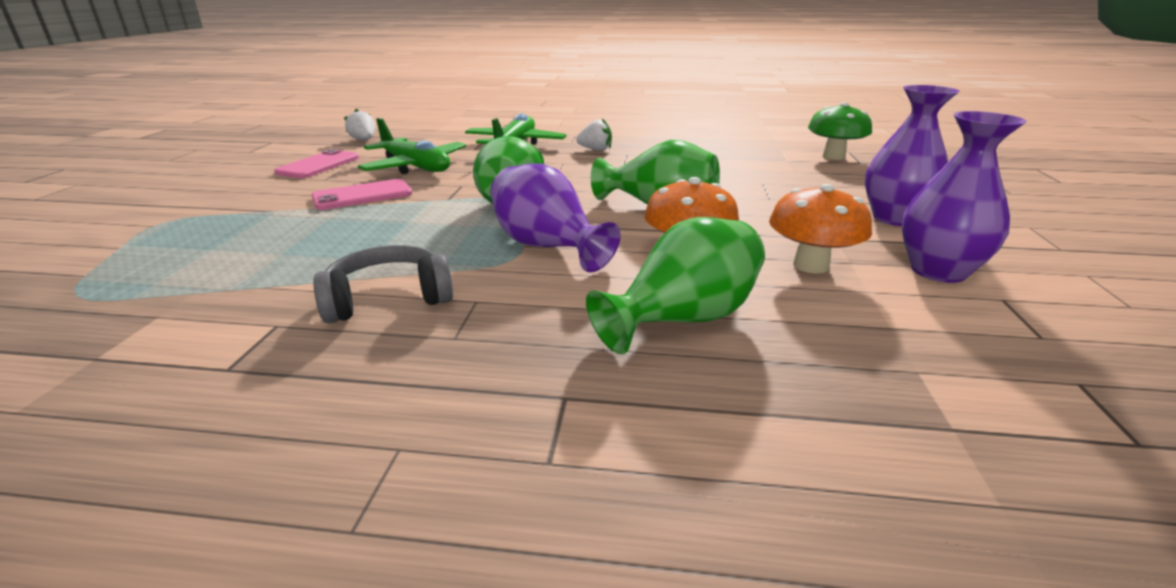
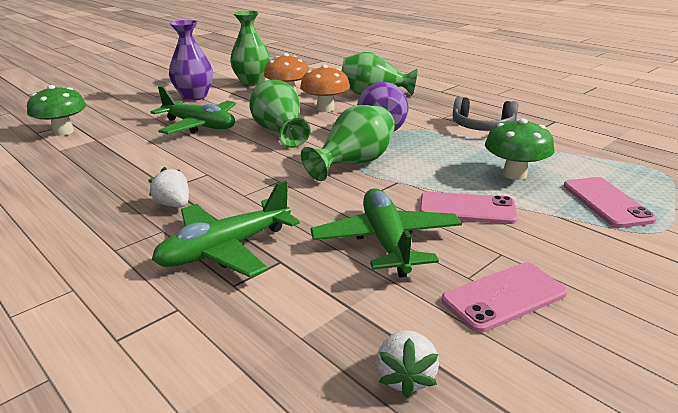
camera: 140 degrees left, 0 degrees up
(206, 233) = (606, 202): none -> pink phone
(317, 235) = (514, 174): none -> green mushroom
(753, 190) = (199, 126): none -> green plane
(938, 271) = (252, 83): purple vase -> green vase

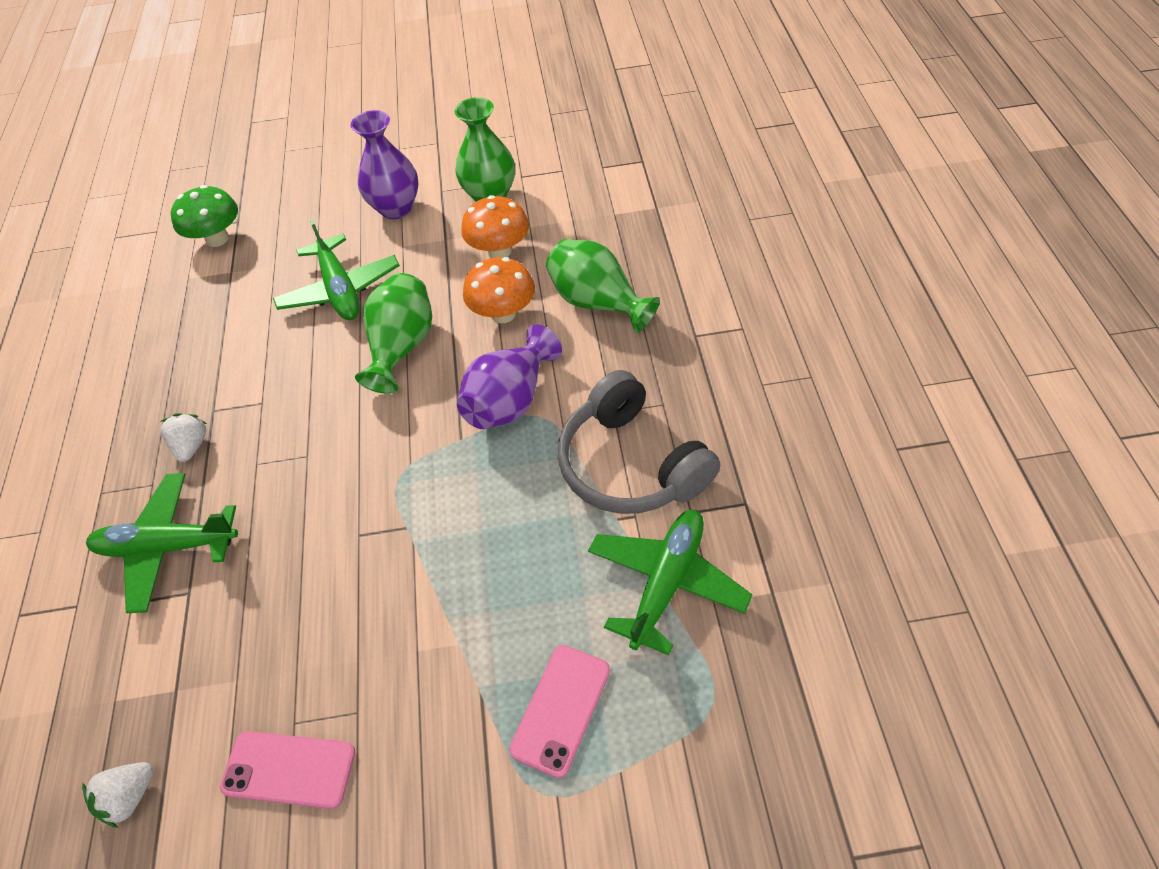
camera: 40 degrees right, 25 degrees up
(354, 163) = (403, 464): green vase -> none
(386, 242) = (288, 624): green plane -> green plane (666, 583)
(467, 209) = (412, 622): pink phone -> none
(482, 127) = (631, 464): grey headphones -> grey headphones, size x1.54
(514, 174) = (536, 592): green mushroom -> none

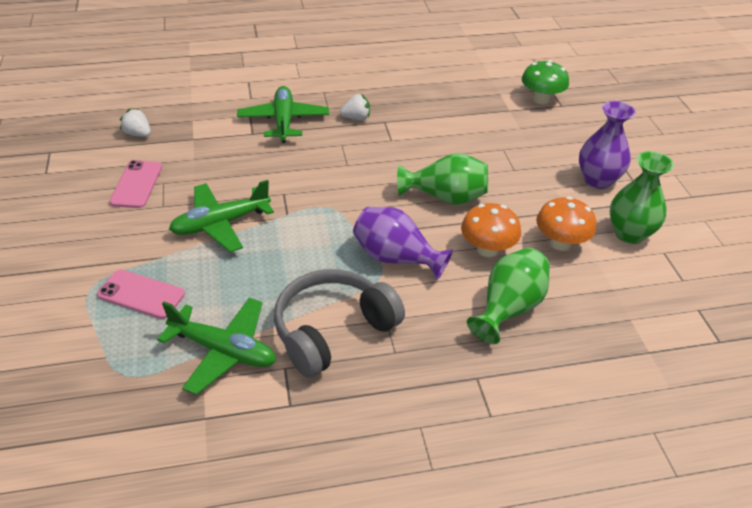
camera: 80 degrees right, 10 degrees down
(340, 290) = (500, 161): green plane -> green plane (221, 224)

